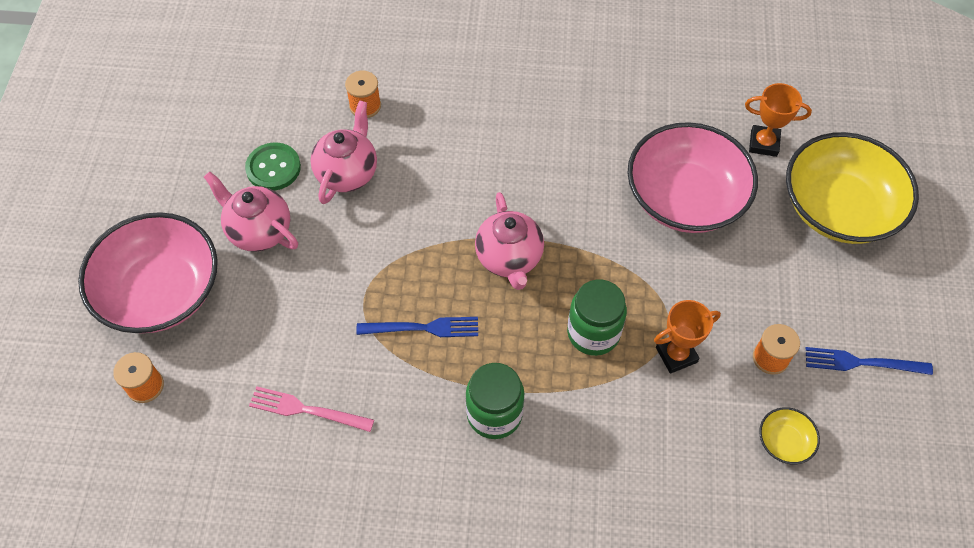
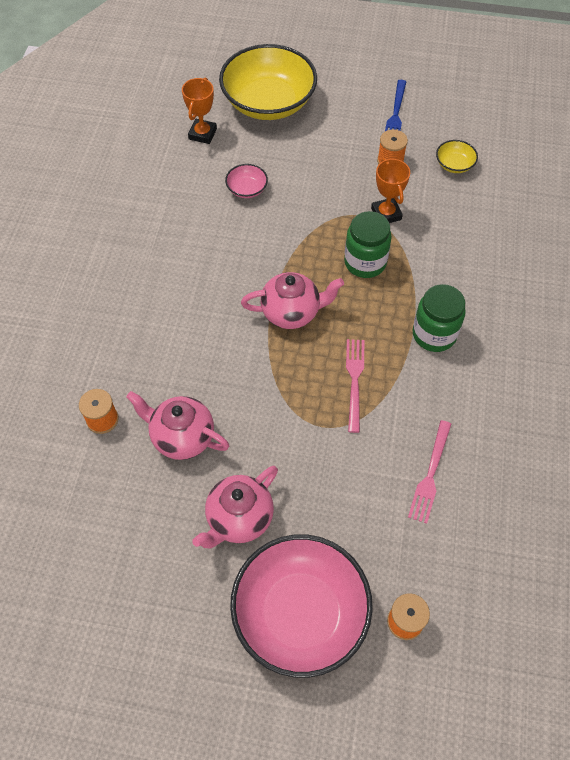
camera: 85 degrees left, 0 degrees up
(273, 168) = (164, 506): green button -> none
(423, 328) = (354, 380): blue fork -> pink fork
(685, 198) = (247, 189): pink bowl -> pink bowl, size x0.41

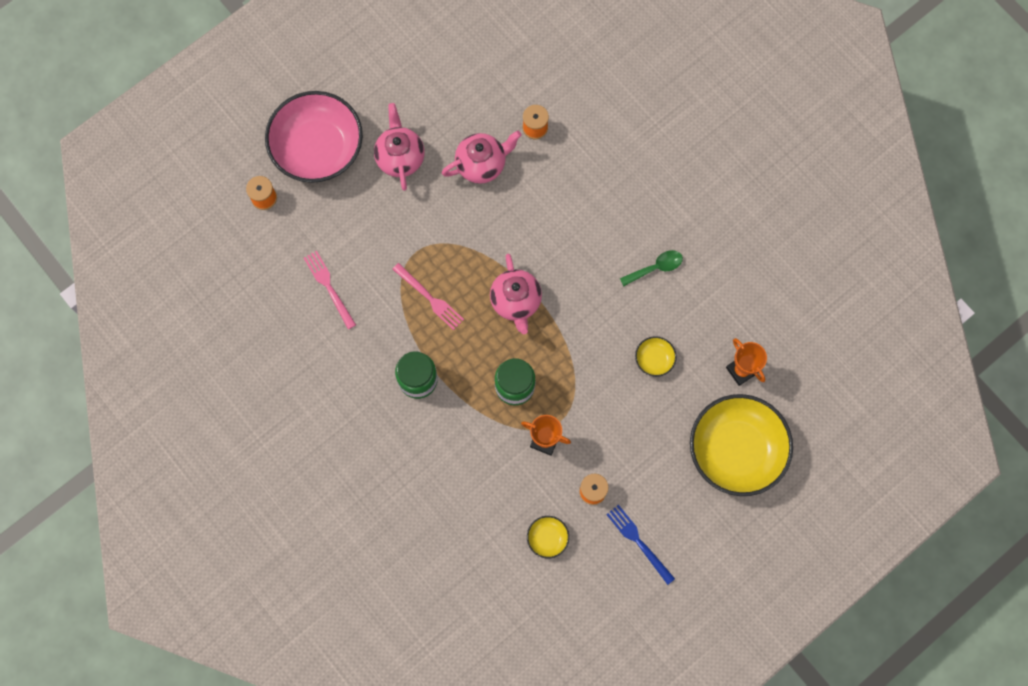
camera: 130 degrees right, 15 degrees up
(165, 236) = (655, 268): none -> green spoon
(247, 189) = (654, 359): pink bowl -> yellow bowl
(291, 312) = (516, 302): pink teapot -> pink teapot turned 45 degrees counterclockwise

